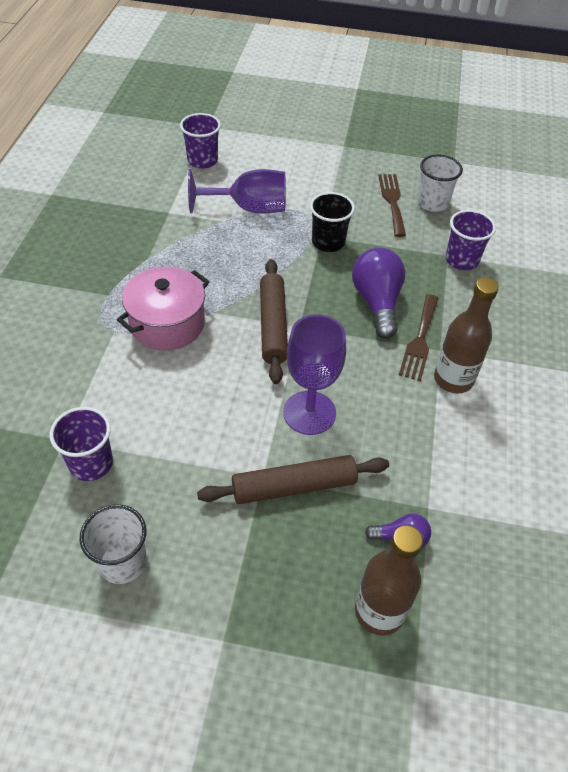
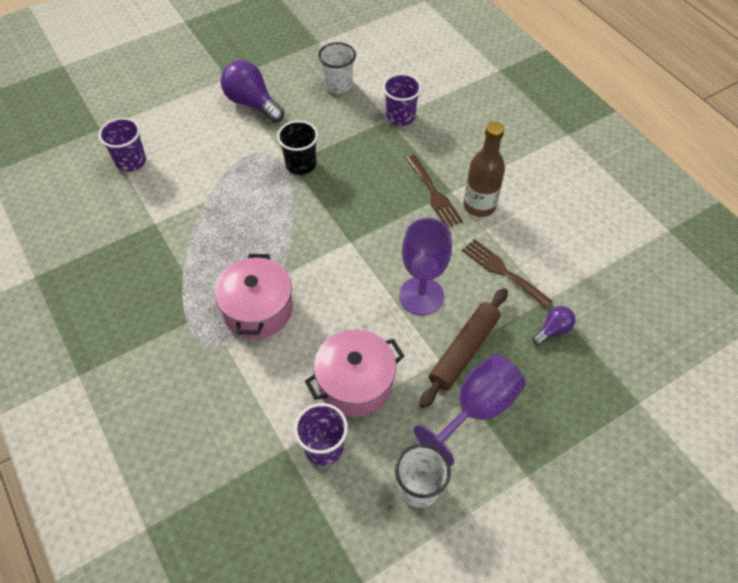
camera: 40 degrees left, 5 degrees up
(173, 436) = (355, 383): none -> pink pot
(249, 208) = (214, 177): purple goblet -> purple goblet (477, 409)
(273, 325) = (332, 254): brown rolling pin -> none
(377, 302) = (380, 186): purple light bulb -> purple light bulb (252, 103)
(379, 611) = (585, 382): brown bottle -> none
(392, 201) = (310, 102): brown fork -> brown fork (502, 271)

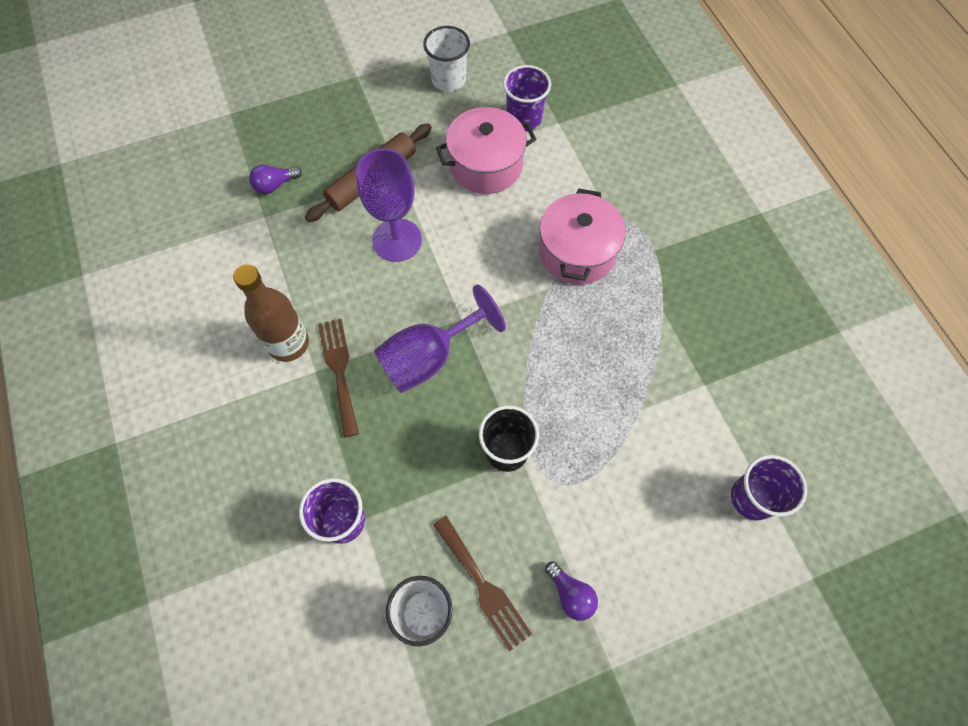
camera: 170 degrees left, 10 degrees up
(252, 103) = (571, 594): purple light bulb -> purple light bulb, size x0.53
(477, 409) = (379, 128): purple goblet -> purple goblet (429, 357)
(502, 271) = (297, 254): brown fork -> brown fork (483, 586)

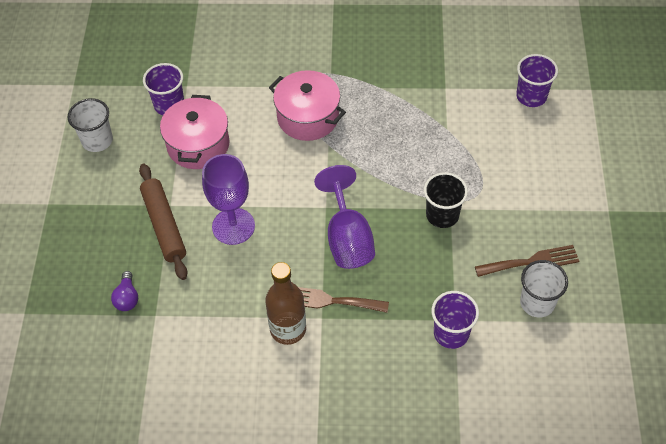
camera: 65 degrees left, 10 degrees down
(571, 594) = (555, 215): purple light bulb -> none

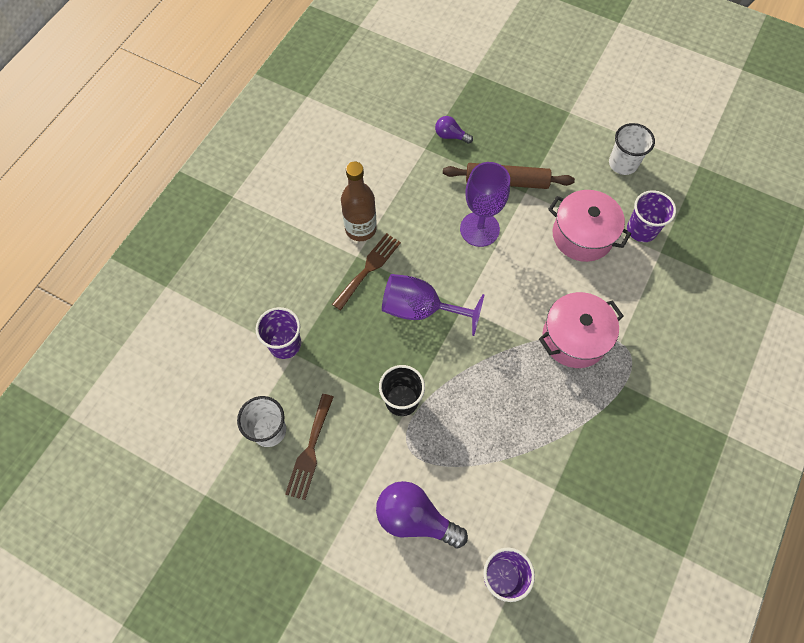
camera: 115 degrees right, 10 degrees up
(530, 164) = (415, 518): none -> purple light bulb

